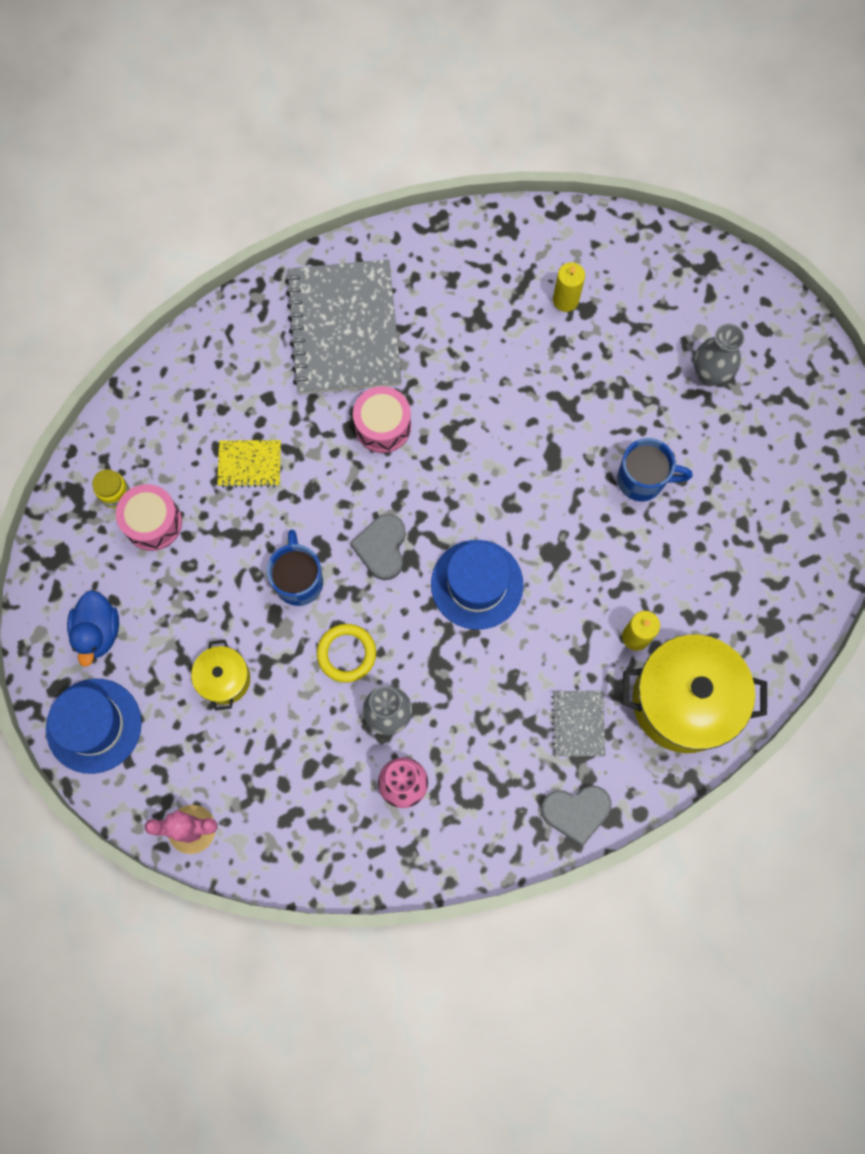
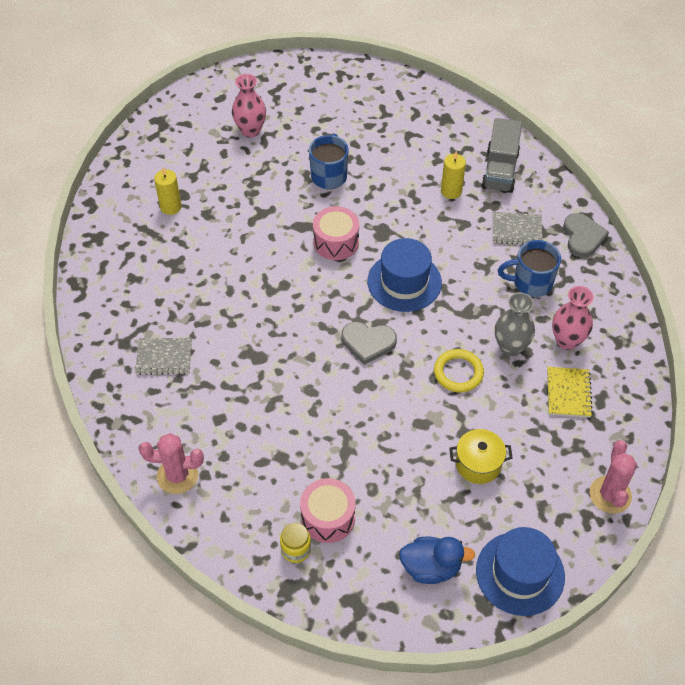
camera: 85 degrees left, 20 degrees down
(196, 367) = (177, 475): none -> pink cactus
(249, 464) = (280, 436): yellow notebook -> yellow notebook (568, 393)
(299, 580) = (392, 403): blue mug -> blue mug (531, 283)
(344, 329) = (164, 357): grey notebook -> grey notebook, size x0.45
(383, 426) = (260, 335): pink drum -> pink drum (336, 242)
(683, 701) = (500, 170): yellow pot -> grey truck
(709, 374) = (250, 130): grey vase -> pink vase

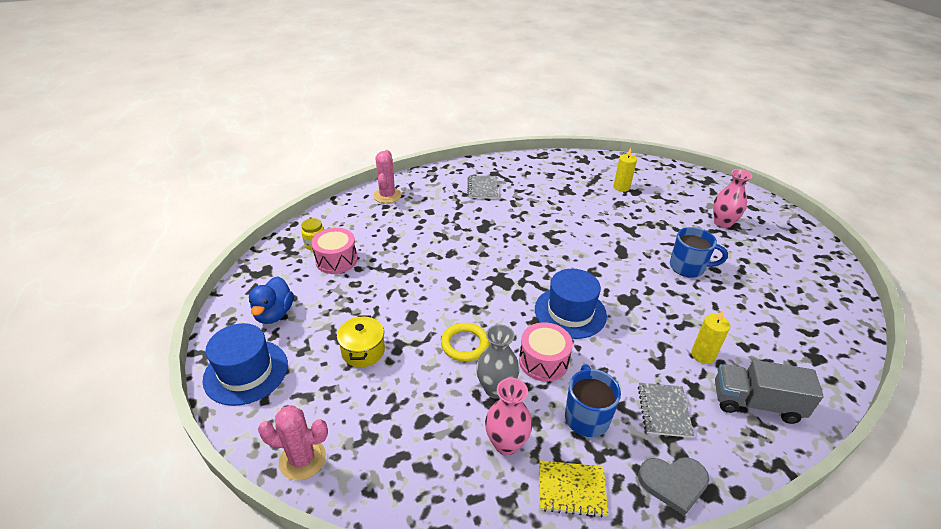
camera: 90 degrees right, 15 degrees down
(336, 242) = (608, 270): pink drum -> pink drum (543, 361)
(368, 343) = (498, 286): grey heart -> none
(568, 393) = (435, 435): yellow notebook -> yellow notebook (571, 489)

